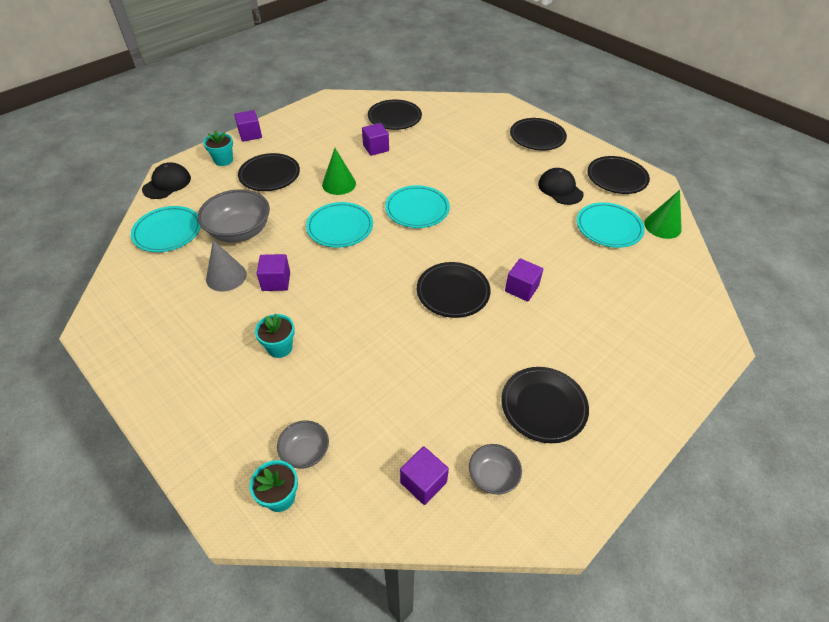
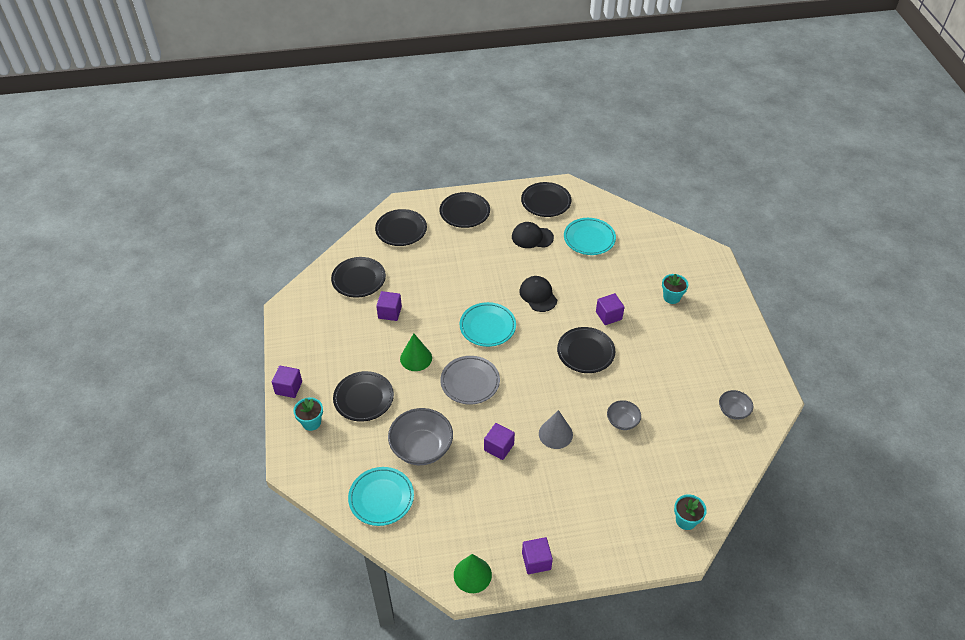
camera: 55 degrees left, 0 degrees up
(167, 184) = (310, 477): black cap -> black cap (538, 295)
(226, 276) = (469, 477): grey cone -> grey cone (555, 434)
(280, 347) = (567, 472): turquoise flower pot -> turquoise flower pot (671, 297)
(305, 452) = (662, 494): grey bowl -> grey bowl (622, 421)
(340, 227) = (470, 382): turquoise plate -> grey plate
(423, 482) = (718, 445): purple cube -> purple cube (536, 561)
(543, 406) = (703, 361): black plate -> black plate (401, 230)
(662, 226) = (608, 213): green cone -> green cone (472, 575)

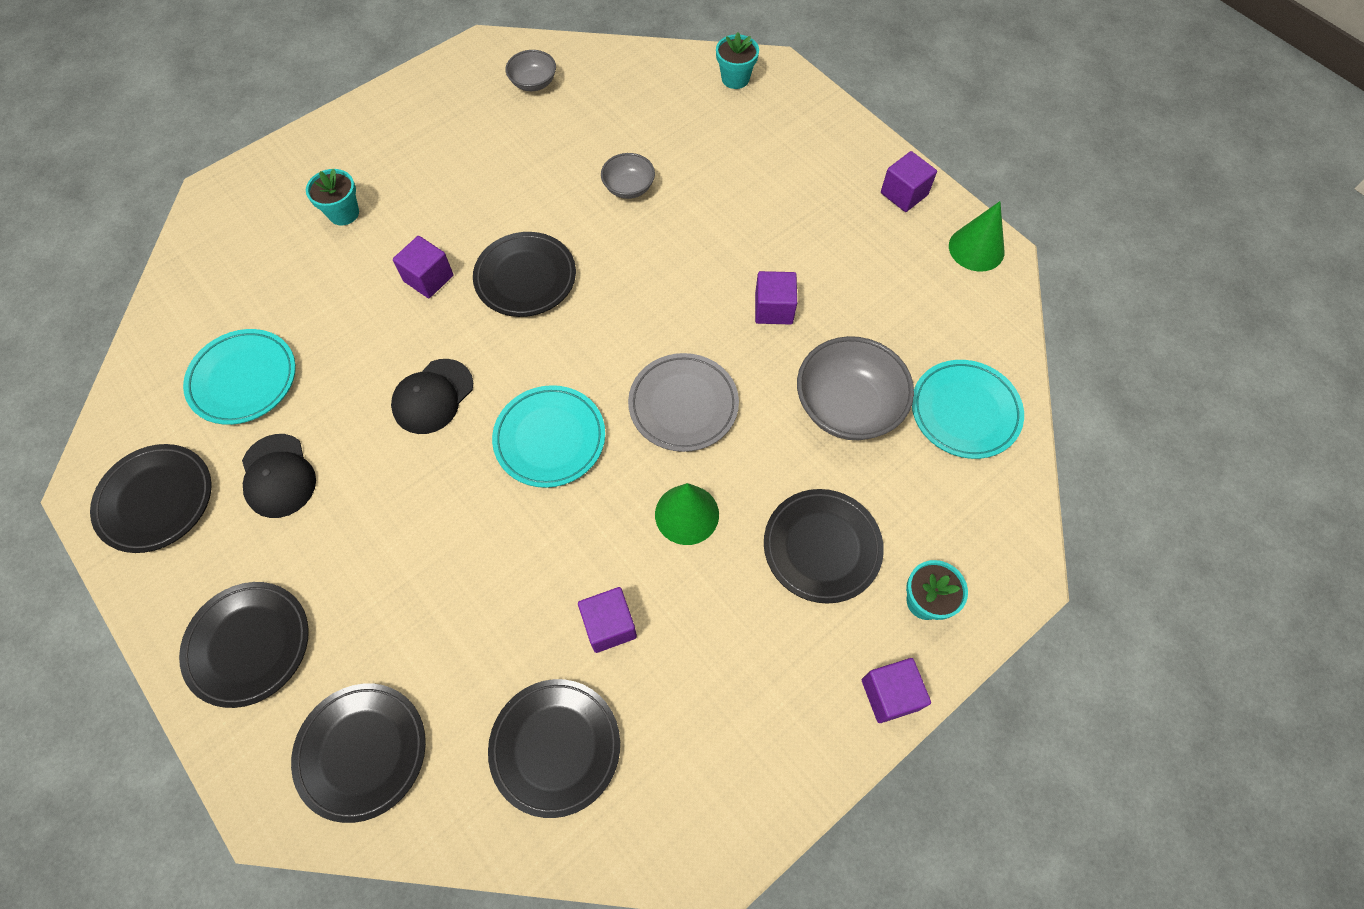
camera: 120 degrees left, 15 degrees up
(555, 434) = (703, 252): grey cone -> none

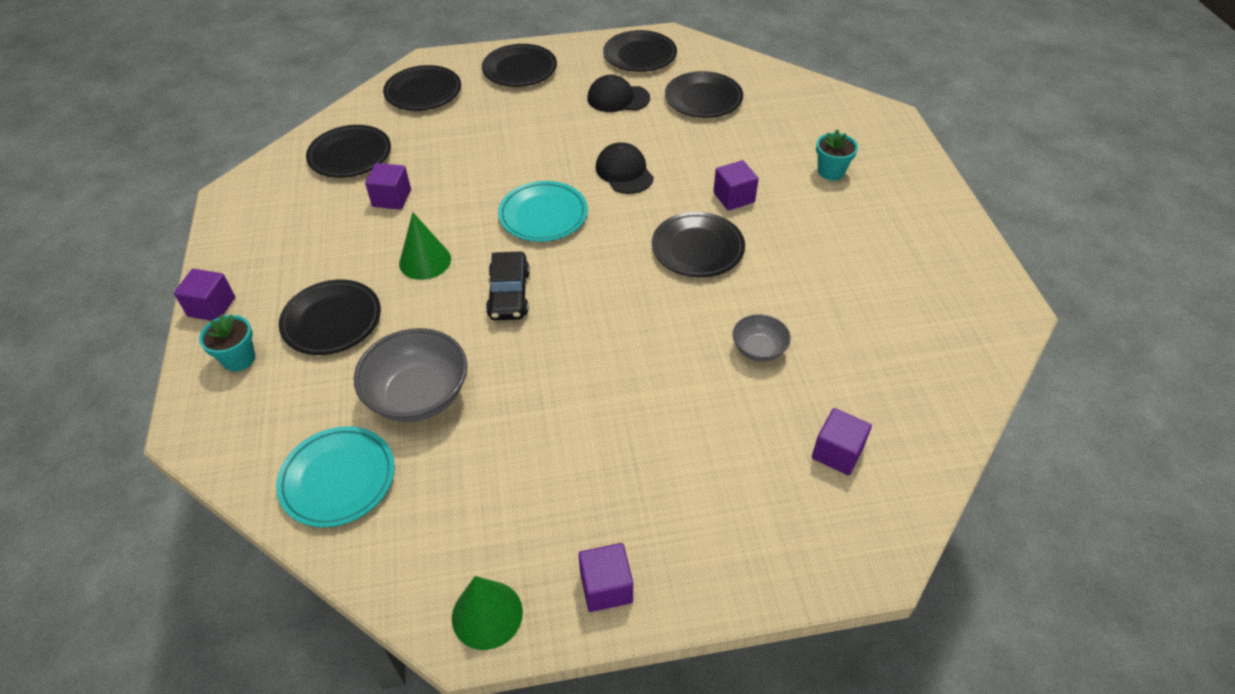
camera: 120 degrees right, 15 degrees down
(243, 379) = (703, 99): turquoise plate -> black plate
(533, 83) = (942, 331): grey bowl -> none
(683, 405) = (509, 294): grey plate -> black car
(735, 78) = (875, 510): turquoise flower pot -> none
(773, 309) = (550, 393): purple cube -> purple cube (837, 452)

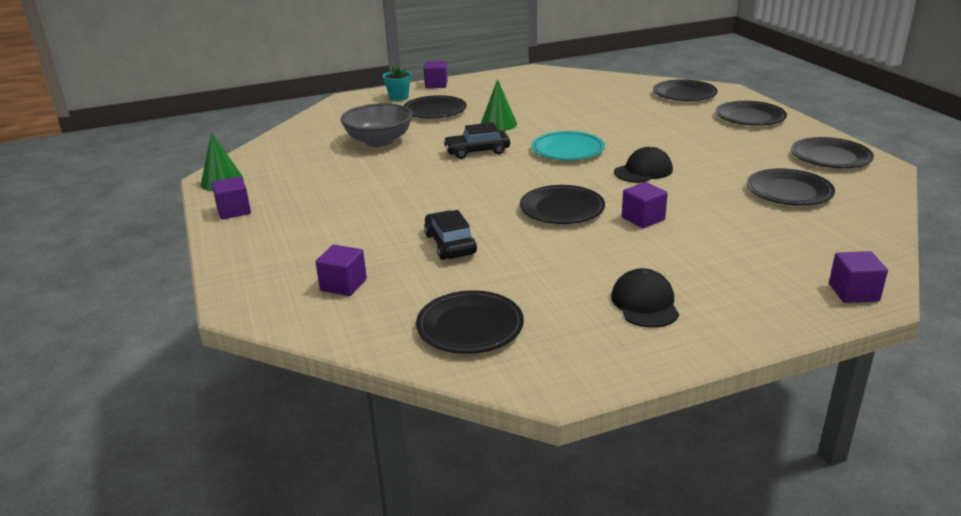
camera: 80 degrees right, 20 degrees down
(338, 479) = (315, 133): turquoise plate -> none
(350, 155) = (592, 88): black plate -> black plate (470, 327)
(392, 198) = (555, 106): purple cube -> purple cube (853, 292)
(618, 98) = (748, 156): black cap -> black cap (645, 303)
(759, 349) = (450, 244): grey bowl -> black car
(831, 172) = (725, 265): turquoise flower pot -> none

